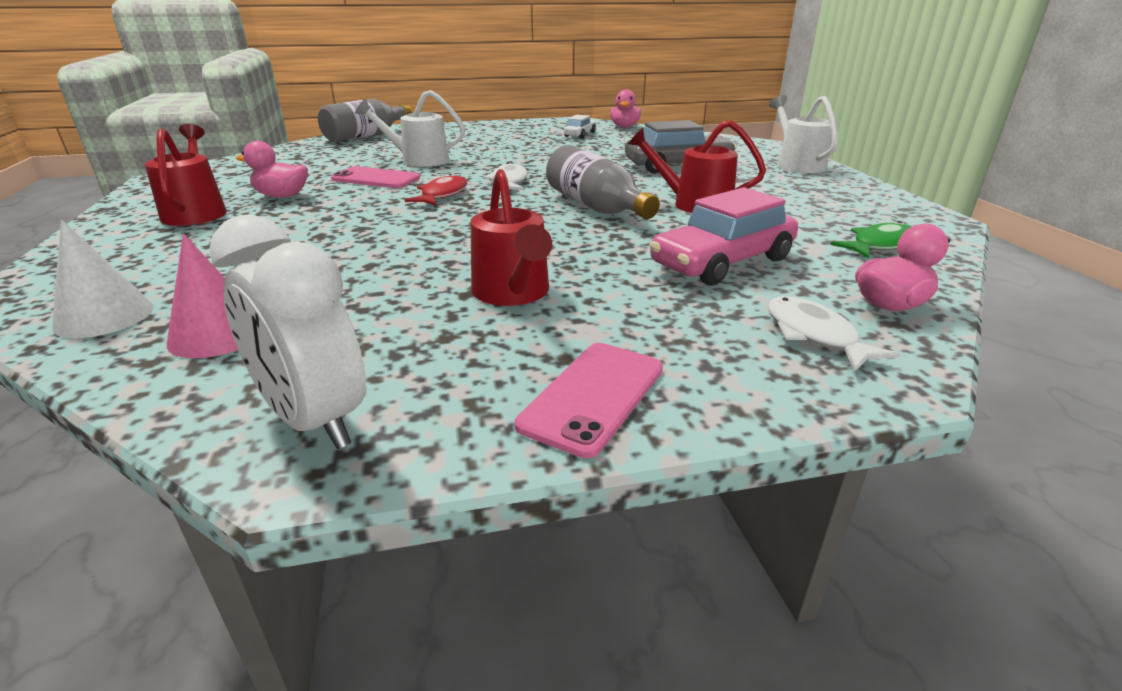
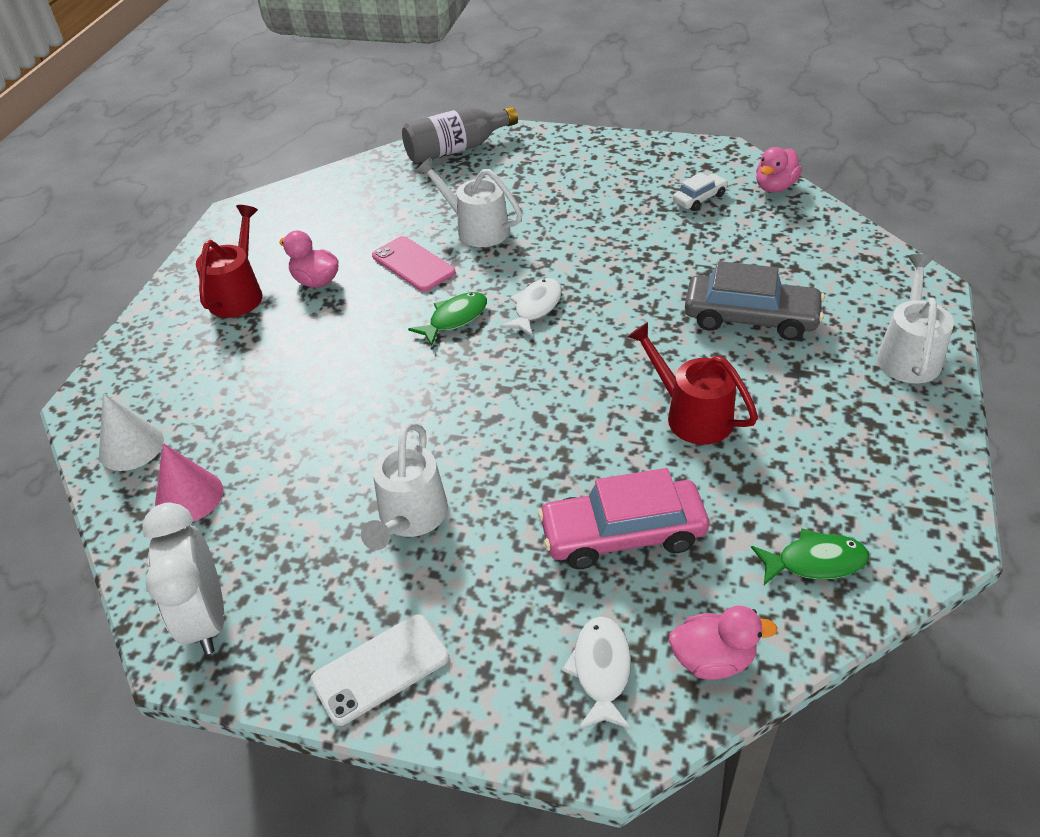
camera: 30 degrees right, 15 degrees up
(442, 195) = (454, 319): red fish -> green fish
(513, 294) = (410, 519): red watering can -> white watering can
(593, 396) = (380, 669): pink phone -> white phone
(596, 207) = (585, 389): grey bottle -> none

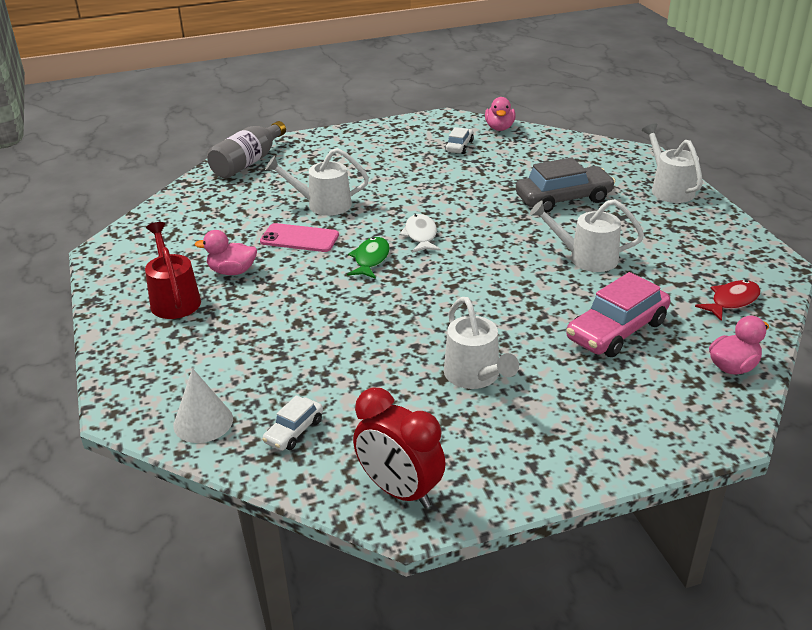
camera: 35 degrees left, 10 degrees down
(189, 496) = (294, 431): pink cone -> white car
(206, 618) = (399, 491): white clock -> red clock
(380, 669) = (554, 459): white phone -> none
(601, 670) = (682, 399): white fish -> none
(690, 414) = (585, 258): red watering can -> white watering can
(815, 562) = (732, 301): green fish -> red fish

